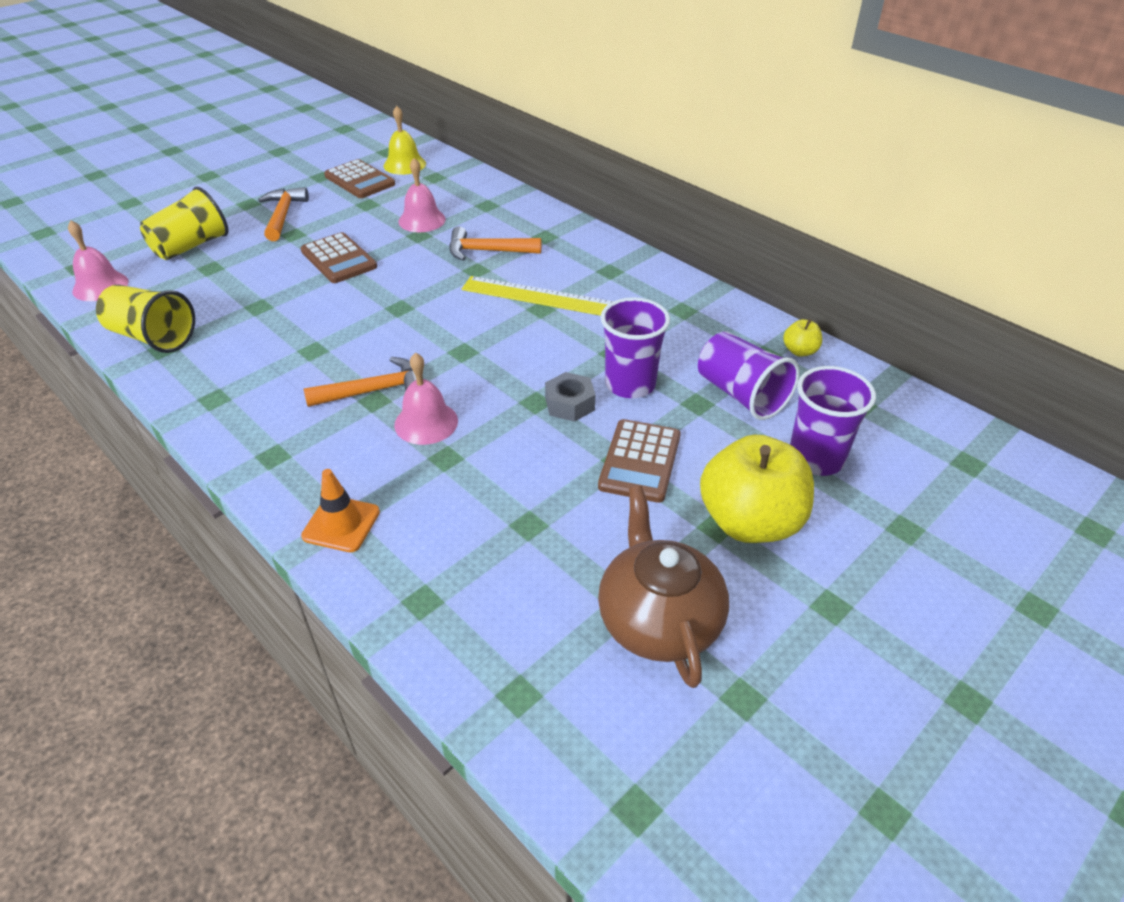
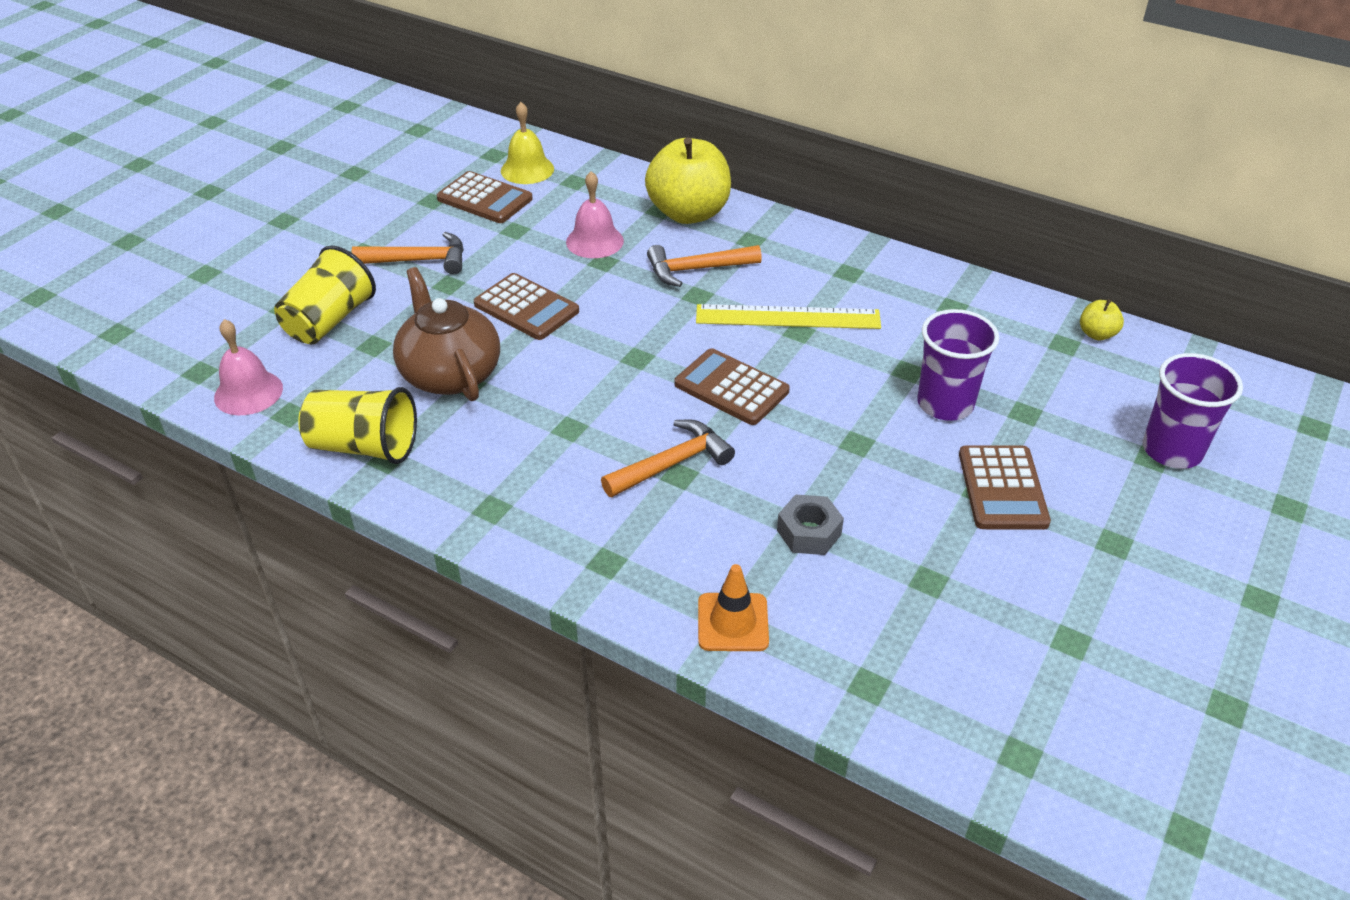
camera: 15 degrees left, 0 degrees up
(283, 215) = (419, 260): orange hammer -> orange hammer turned 105 degrees clockwise
(426, 422) = (753, 490): pink bell -> none
(458, 342) = (731, 388): none -> brown calculator
(569, 404) = (894, 438): grey nut -> grey nut (809, 532)
(658, 620) = (1110, 651): brown teapot -> brown teapot (450, 373)
(741, 395) = (1064, 394): purple cup -> none
(750, 522) = (1143, 531): yellow apple -> yellow apple (689, 213)

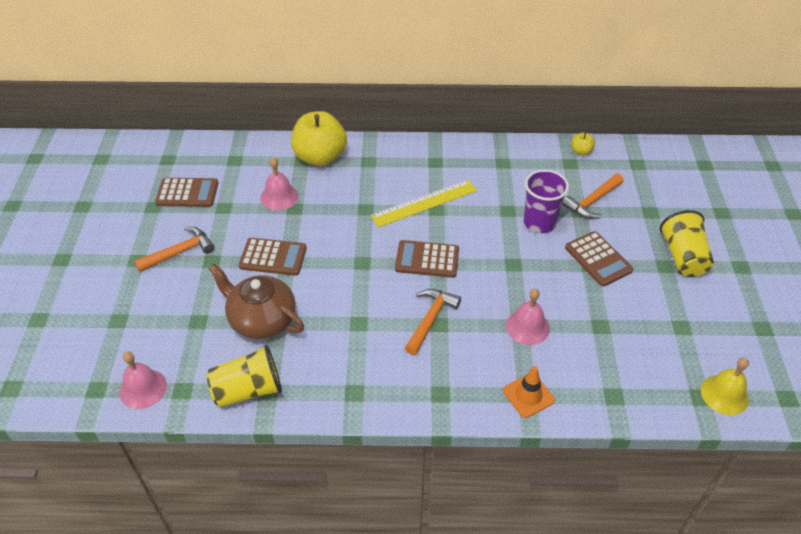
camera: 30 degrees left, 5 degrees up
(329, 320) = (155, 317): yellow cup -> yellow cup (683, 257)
(527, 169) = (198, 162): yellow bell -> yellow bell (724, 394)
(696, 269) = (352, 192): orange hammer -> orange hammer (592, 201)
(809, 532) = (527, 327): grey nut -> pink bell
(1171, 450) = (656, 204): purple cup -> none

